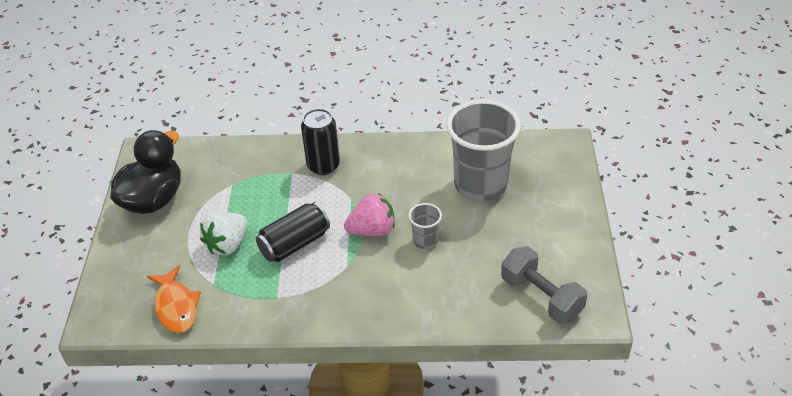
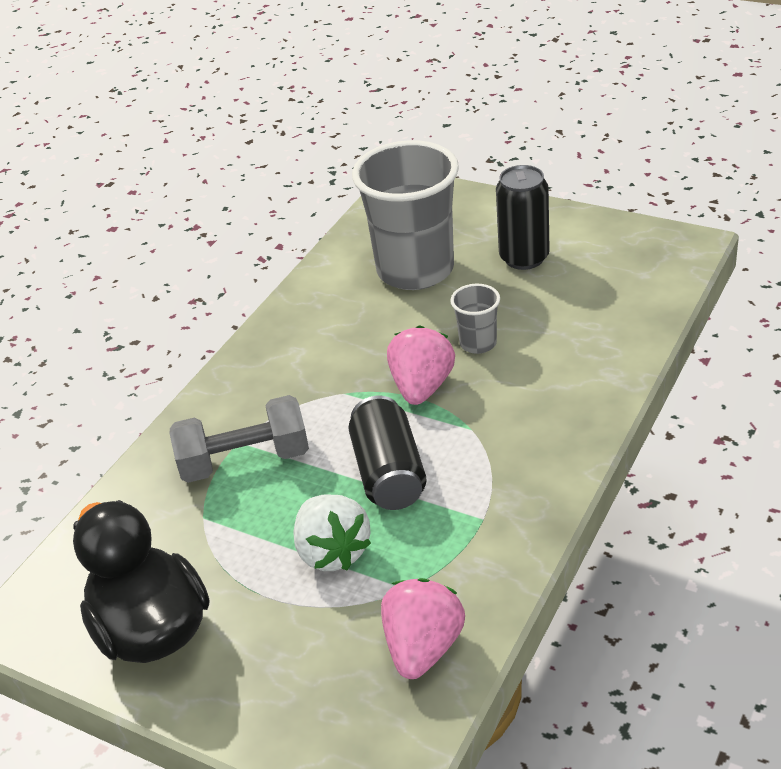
camera: 60 degrees left, 5 degrees down
(176, 306) = (423, 648): orange fish -> pink strawberry
(323, 166) = (253, 404): black can -> black can (524, 258)
(541, 297) = (637, 275): grey dumbbell -> grey dumbbell (244, 461)

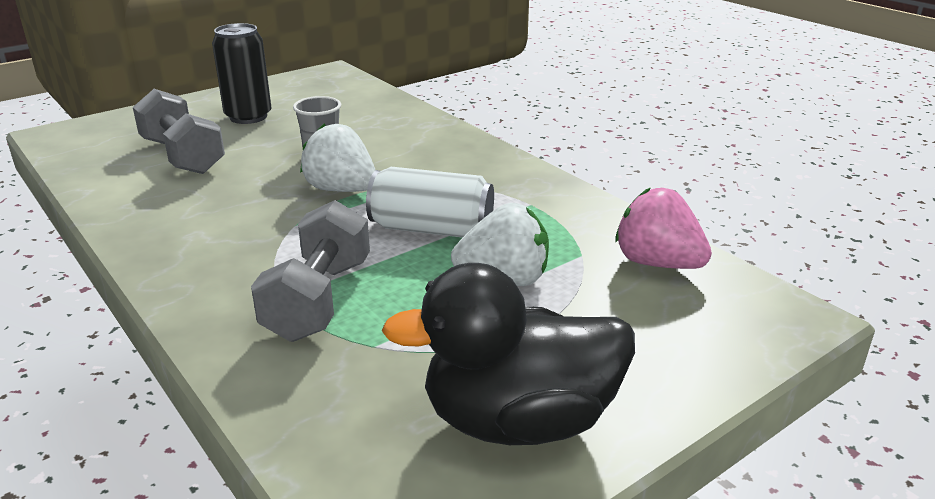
camera: 70 degrees left, 10 degrees down
(389, 473) = (431, 229): black can -> white can
(415, 270) = (183, 156): grey cup -> grey dumbbell
(422, 387) = (341, 190): pink strawberry -> white strawberry

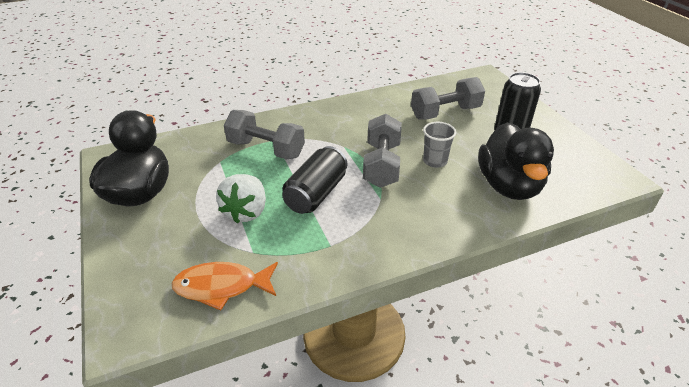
camera: 105 degrees right, 10 degrees up
(341, 190) = (381, 165): white strawberry -> grey dumbbell
(363, 116) = (509, 186): none -> black duck
(431, 229) = (316, 193): white can -> black can
(657, 263) = (222, 287): pink strawberry -> orange fish

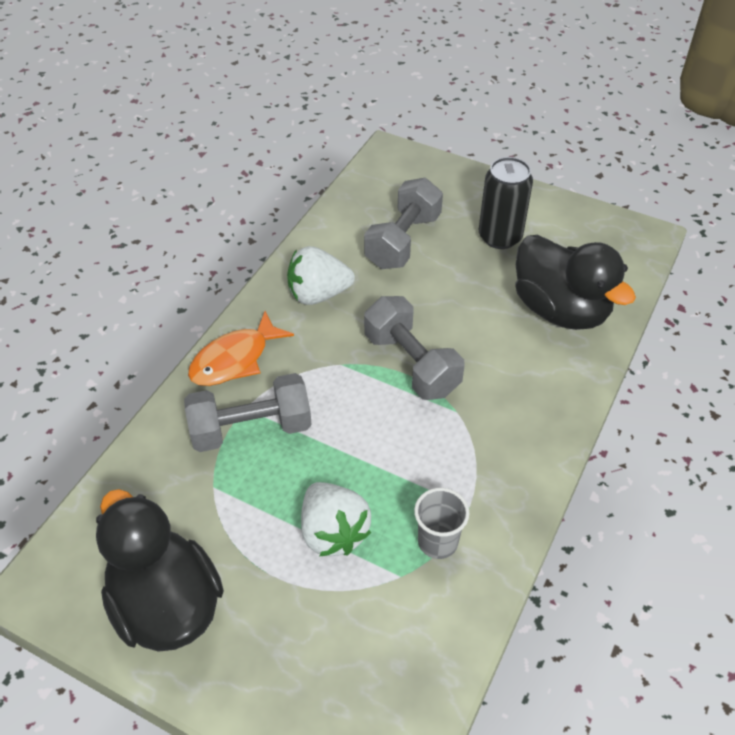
camera: 40 degrees left, 10 degrees up
(222, 287) = (418, 641): orange fish -> orange fish (235, 359)
(316, 193) = (383, 452): black can -> none
(369, 114) = (318, 294): none -> white strawberry
(435, 161) = (461, 322): grey cup -> grey cup (437, 542)

